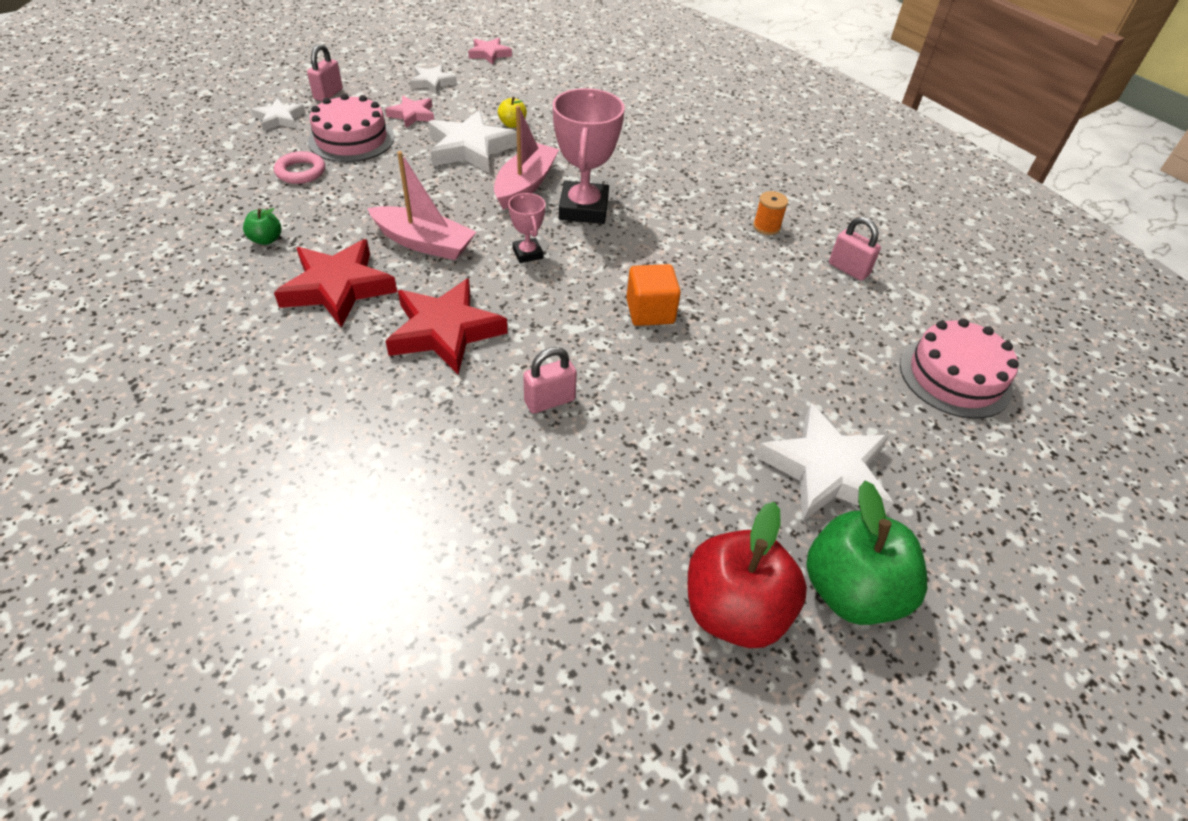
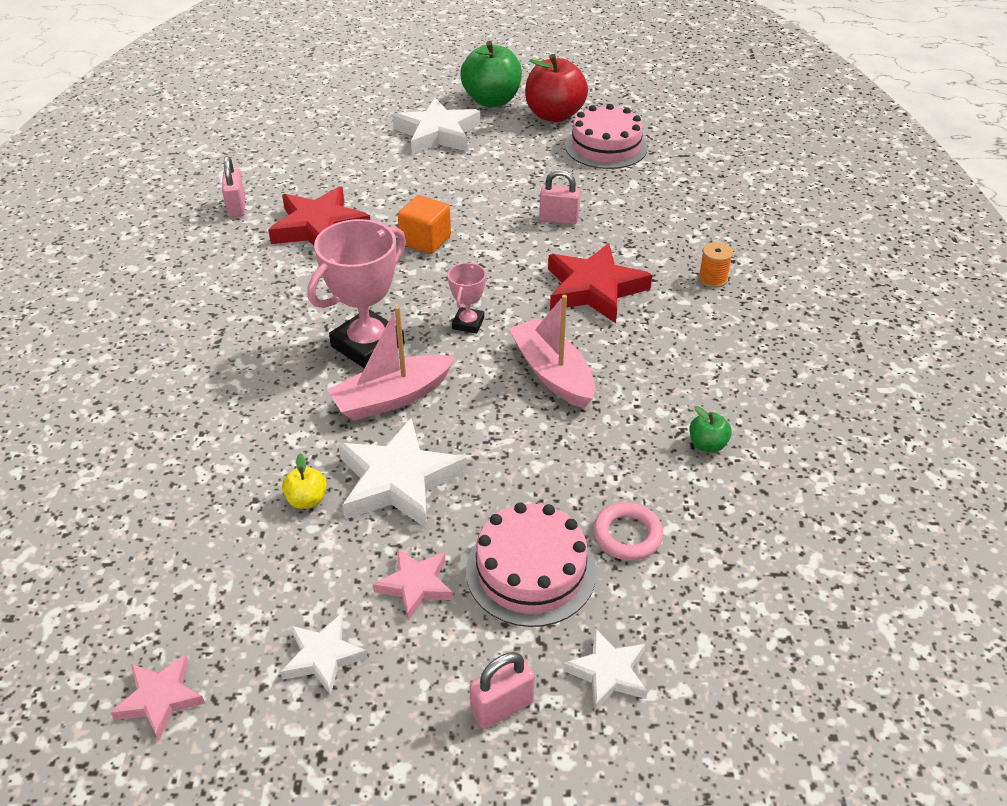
camera: 140 degrees left, 5 degrees down
(338, 287) = (660, 361): red star -> red star (319, 227)
(766, 227) = (237, 261): orange spool -> orange spool (712, 279)
(955, 376) = (291, 135): pink cake -> pink cake (606, 147)

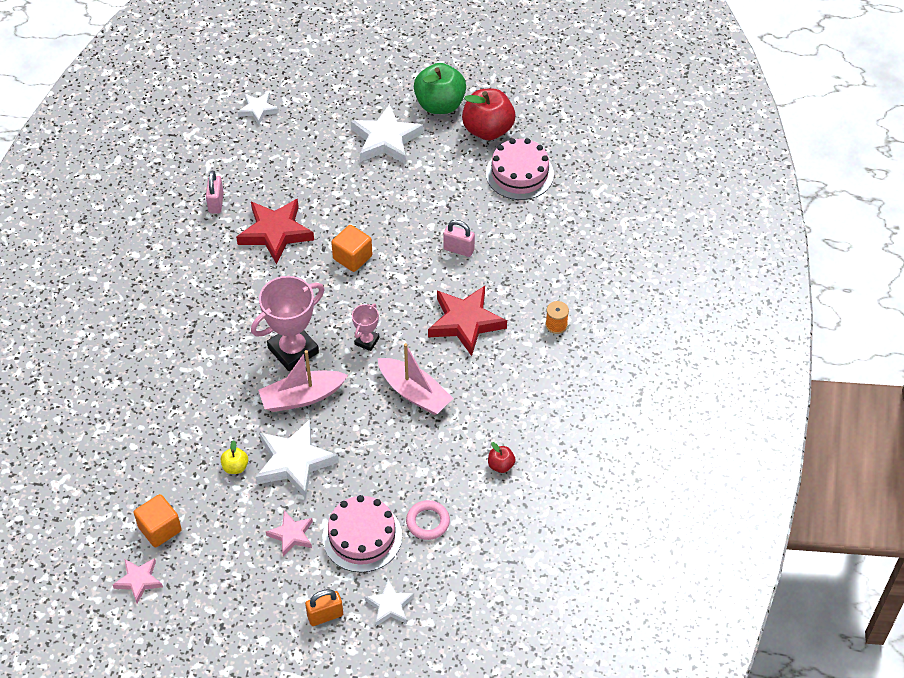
camera: 10 degrees right, 10 degrees up
(192, 608) = (160, 529): none -> orange cube
(323, 656) = (231, 570): white star -> white star (258, 110)
(502, 707) = (325, 615): pink padlock -> orange padlock
(552, 373) = (414, 393): pink boat -> pink boat turned 150 degrees clockwise
(707, 445) = (501, 465): green apple -> red apple

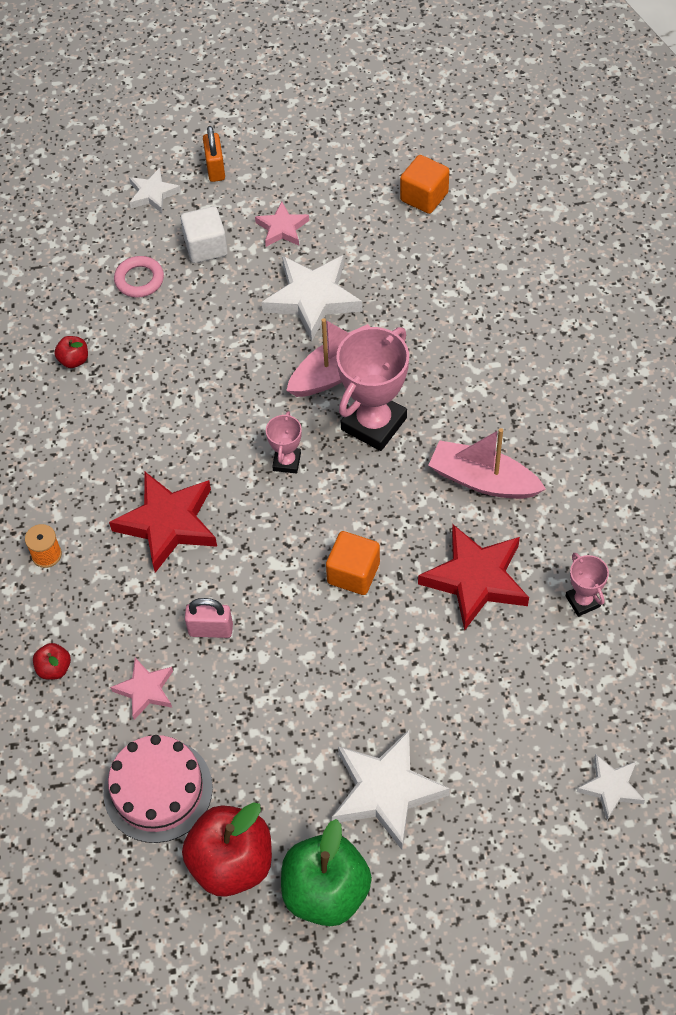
camera: 165 degrees right, 5 degrees up
(139, 580) = (418, 148): pink star -> pink star (145, 690)
(216, 203) = (582, 601): pink padlock -> pink trophy
(235, 467) = (376, 276): yellow apple -> none
(325, 615) = (215, 169): orange padlock -> orange padlock turned 60 degrees counterclockwise
(362, 536) = (206, 247): pink cake -> white cube
(414, 393) = (203, 414): pink boat -> pink boat (483, 480)
(567, 254) = (54, 668): none -> red apple

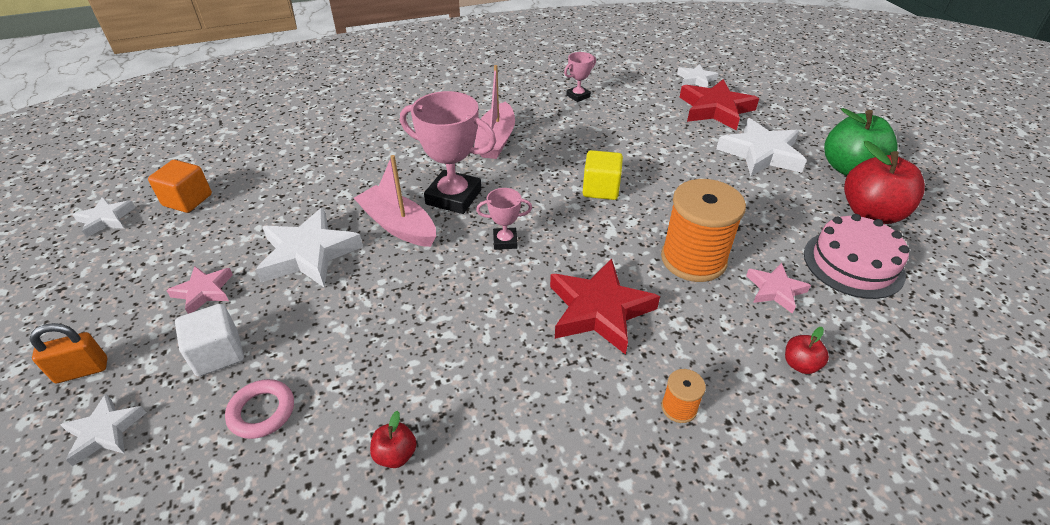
camera: 105 degrees left, 15 degrees down
(210, 630) = (693, 259): pink padlock -> orange spool
(353, 573) = (601, 189): orange cube -> yellow cube
(407, 142) = (106, 219): none -> white star
(476, 579) = (580, 135): red star -> red star (715, 109)

